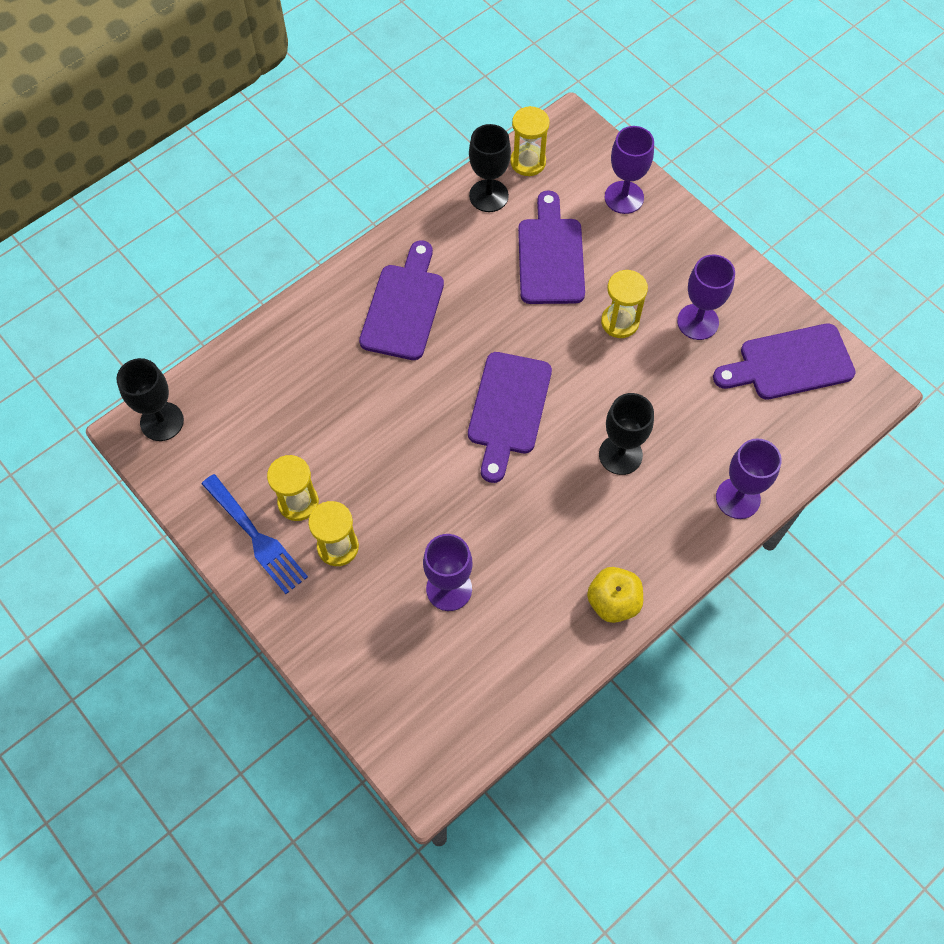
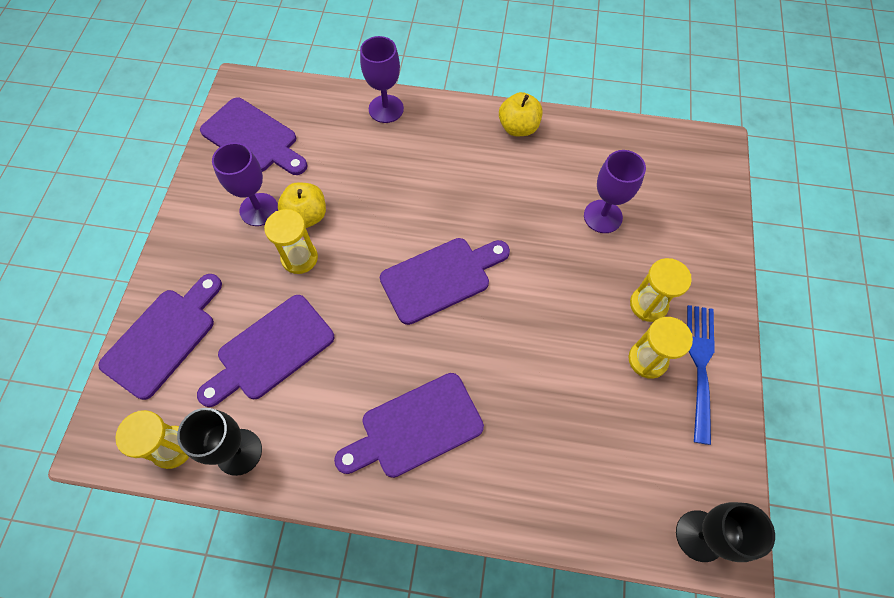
camera: 130 degrees left, 0 degrees up
(620, 455) = (413, 187): black goblet -> none
(624, 197) = (163, 337): purple goblet -> purple cutting board
(660, 352) = (306, 216): none -> yellow apple

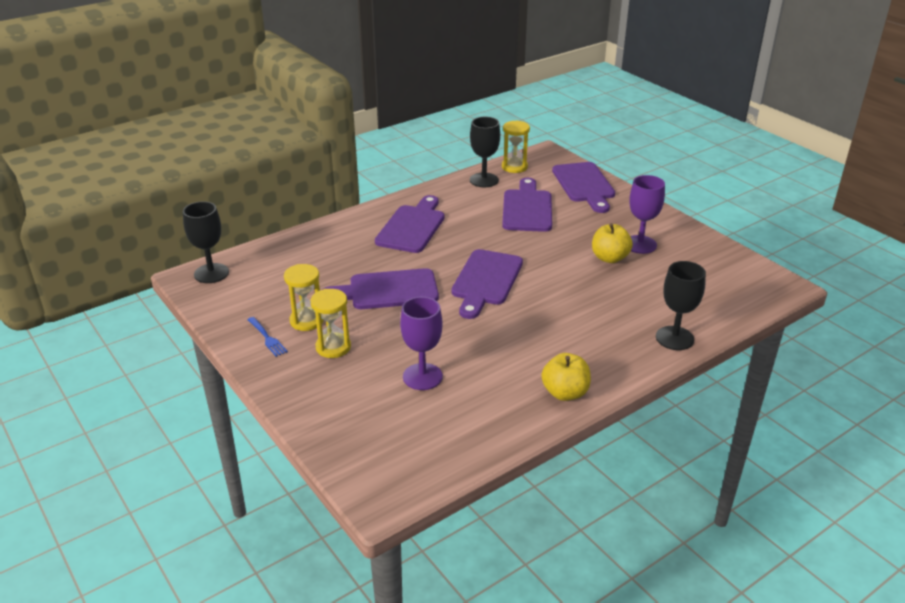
camera: 135 degrees right, 30 degrees down
(253, 138) = (714, 268): purple cutting board -> purple cutting board (387, 290)
(299, 258) = (578, 242): yellow hourglass -> none
(386, 109) = (674, 338): purple goblet -> black goblet
(700, 365) = (267, 338): blue fork -> blue fork, size x0.56

